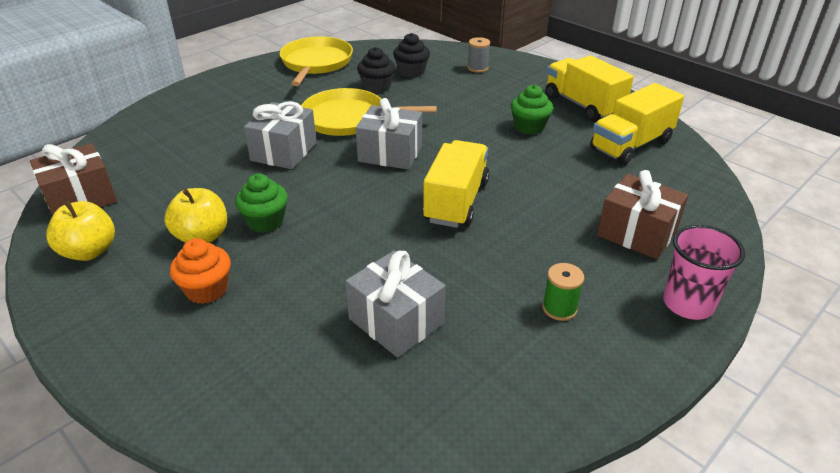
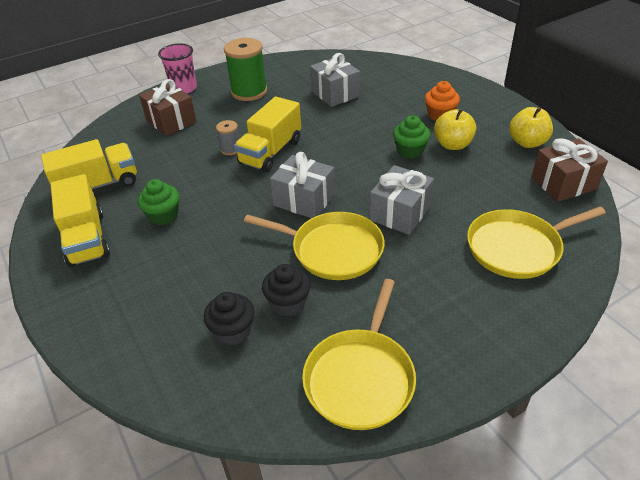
camera: 165 degrees left, 5 degrees up
(173, 135) = (517, 248): none -> yellow pan
(477, 68) = (144, 327): grey spool -> grey spool (230, 149)
(559, 308) = (249, 92): green spool -> green spool, size x1.99

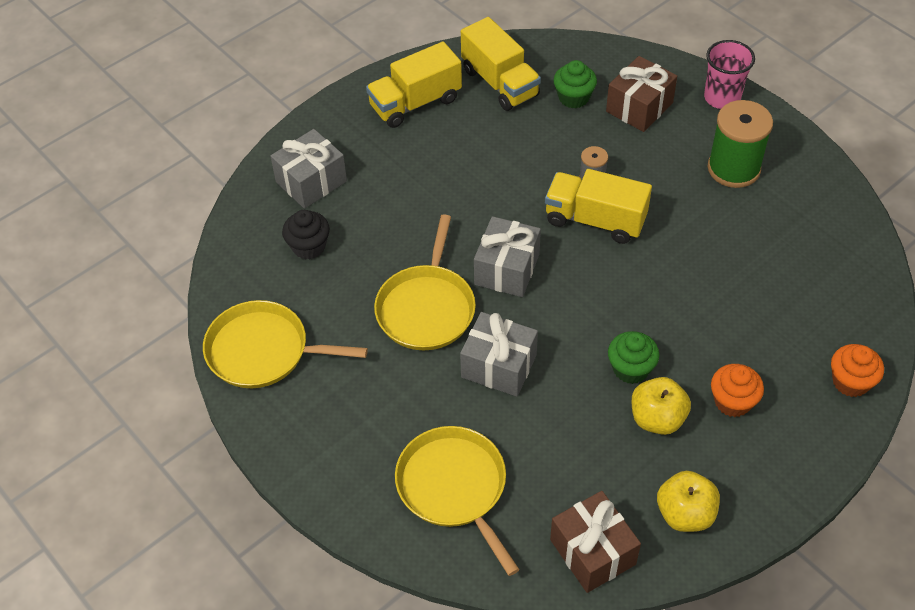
camera: 80 degrees right, 10 degrees up
(163, 216) = (459, 152): green cupcake -> green cupcake (573, 98)
(288, 303) = (347, 282): black cupcake -> none
(335, 94) = (757, 267): grey gift -> grey gift (311, 181)
(428, 76) = (850, 382): none -> orange cupcake

